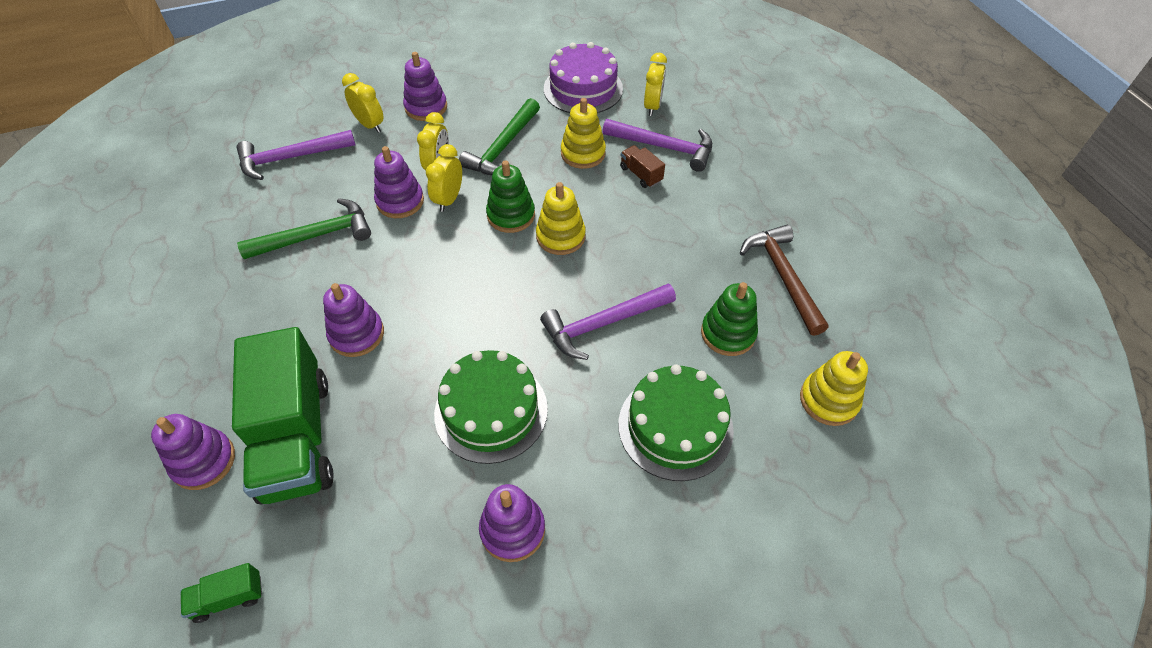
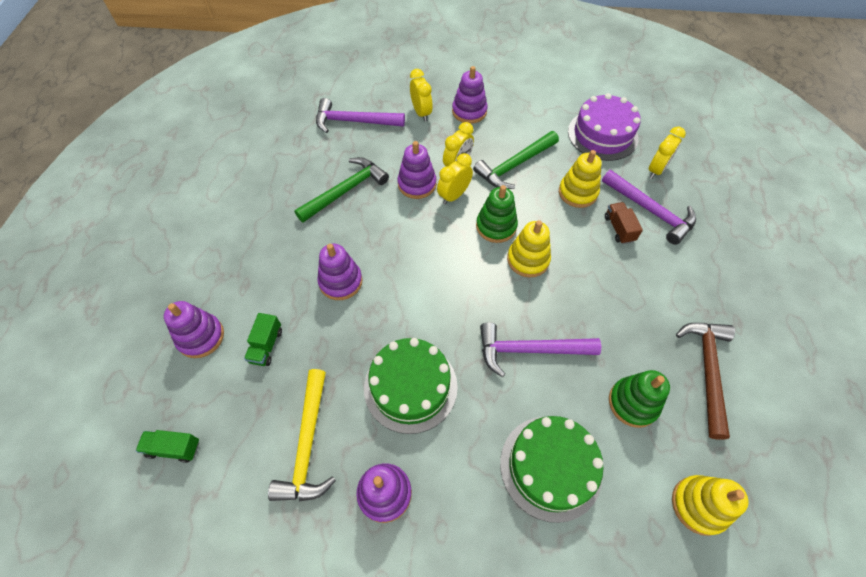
camera: 25 degrees right, 5 degrees up
(296, 437) = (266, 346): green truck -> green truck, size x0.40
(316, 236) = (346, 191): green hammer -> green hammer turned 45 degrees counterclockwise
(399, 520) = (307, 444): none -> yellow hammer

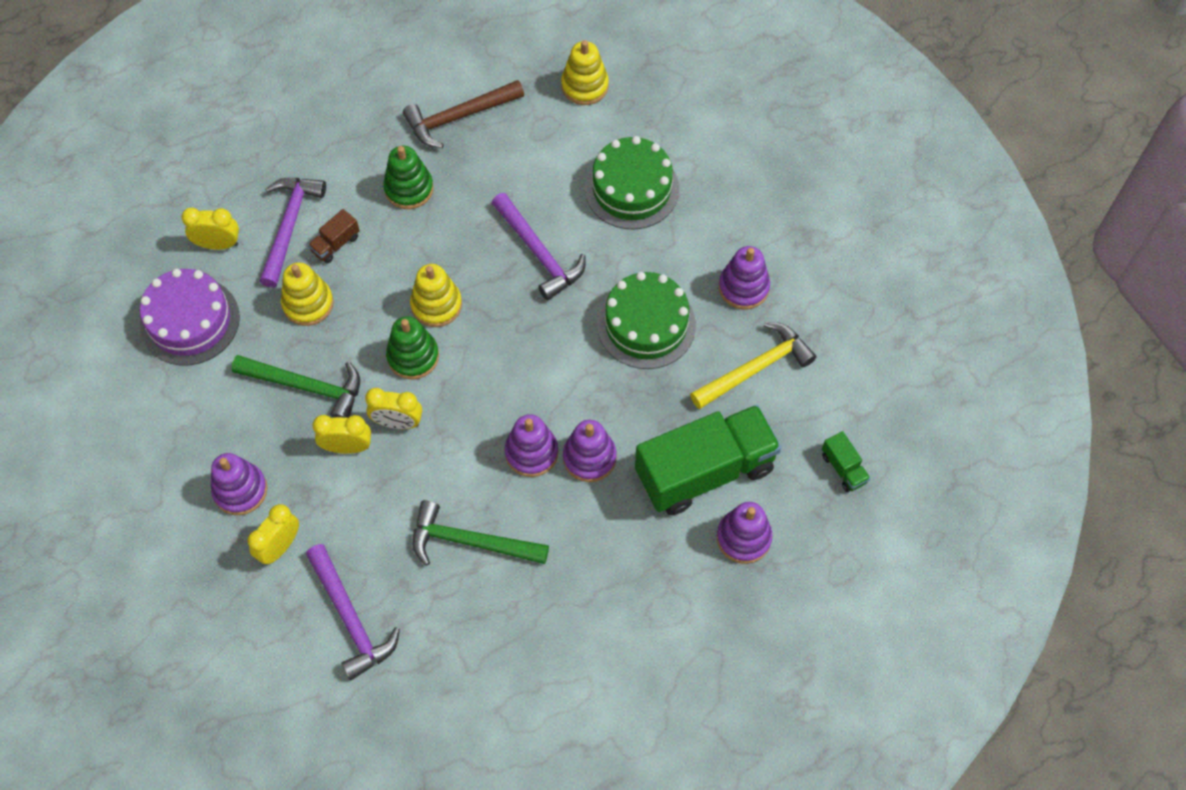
camera: 125 degrees left, 5 degrees up
(266, 346) = (704, 471): green truck -> green truck, size x2.48
(417, 184) = (407, 472): purple stacking toy -> purple stacking toy (531, 452)
(633, 403) = (531, 157): green stacking toy -> green stacking toy (409, 189)

